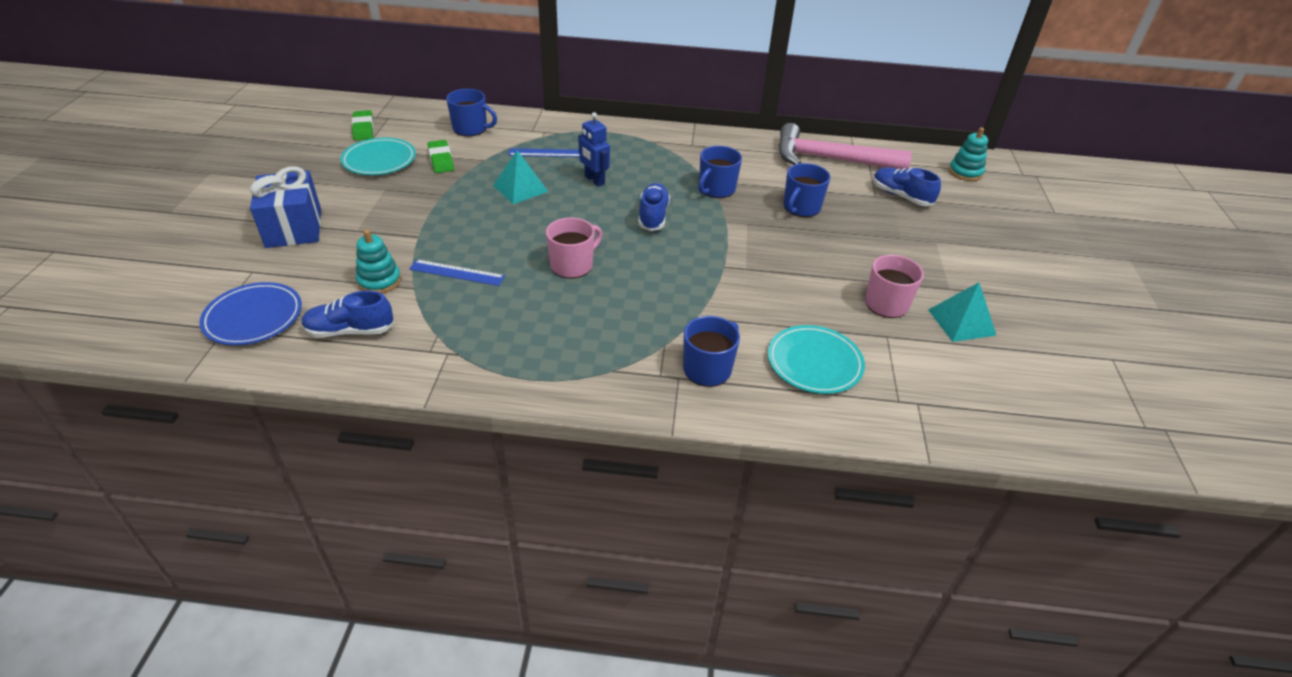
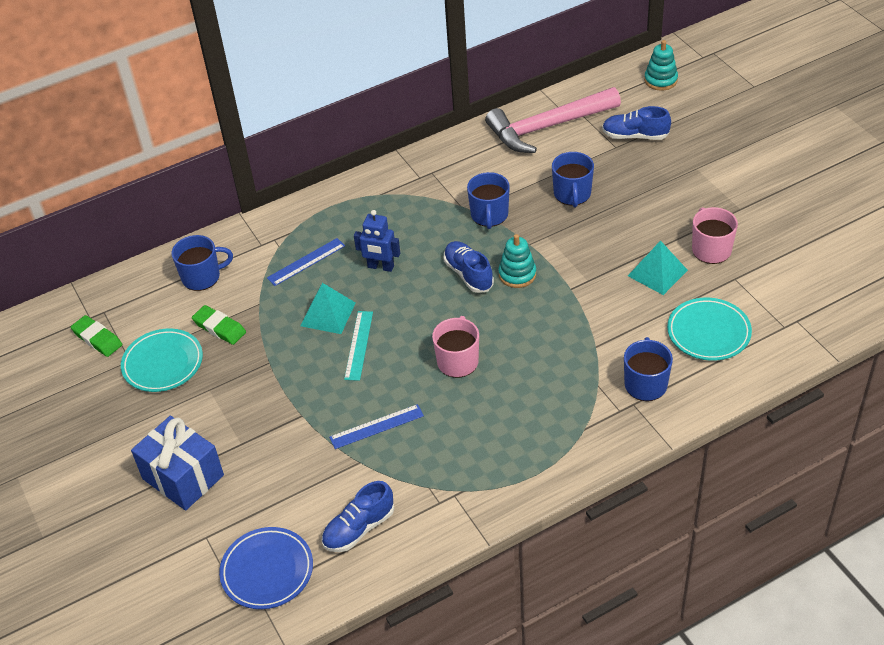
camera: 30 degrees left, 5 degrees up
(379, 281) = (324, 474): turquoise stacking toy -> turquoise stacking toy (517, 274)
(515, 217) = (358, 345): none -> turquoise ruler
(961, 322) = (771, 235): turquoise pyramid -> turquoise pyramid (657, 273)

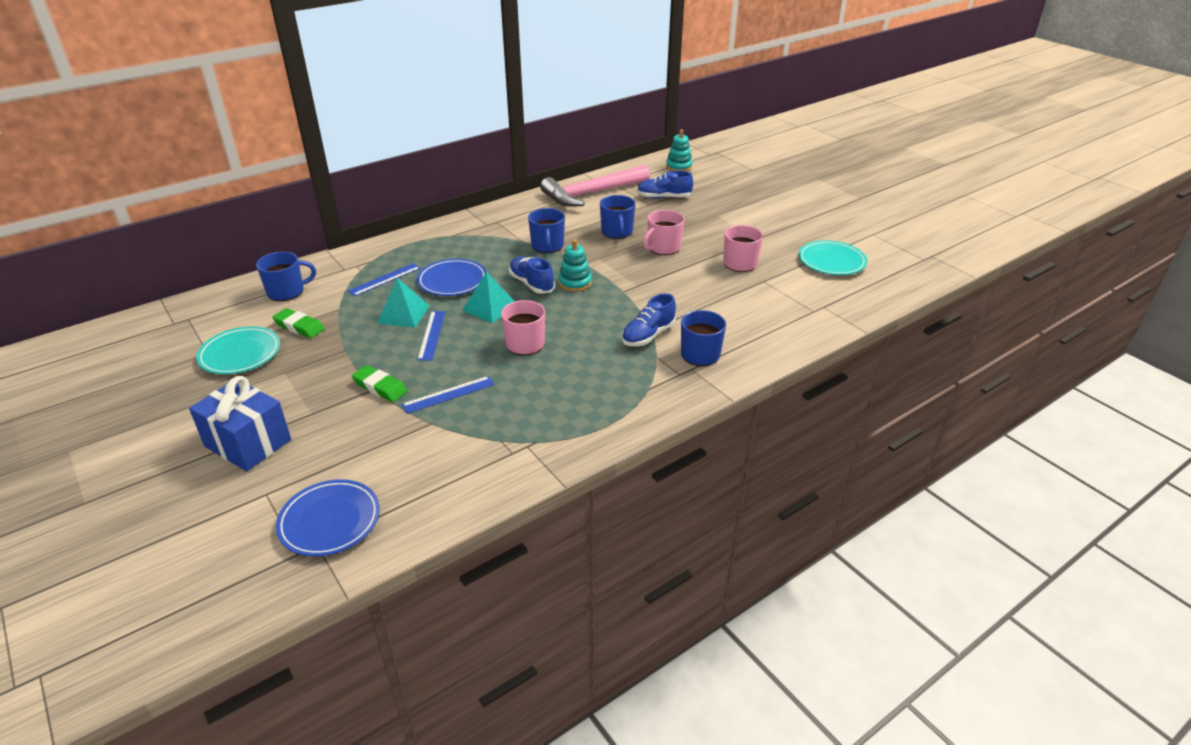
camera: 10 degrees left, 10 degrees down
(97, 339) = (178, 338): green eraser -> green eraser (380, 387)
(358, 345) = (431, 335): turquoise ruler -> blue ruler
(359, 528) = (430, 478): blue shoe -> blue shoe (648, 335)
(380, 267) = (452, 281): blue robot -> blue plate
(624, 222) = (663, 248): none -> pink mug
(657, 273) = (697, 279): turquoise pyramid -> turquoise pyramid (489, 307)
(708, 332) = (749, 316): turquoise plate -> turquoise plate (831, 261)

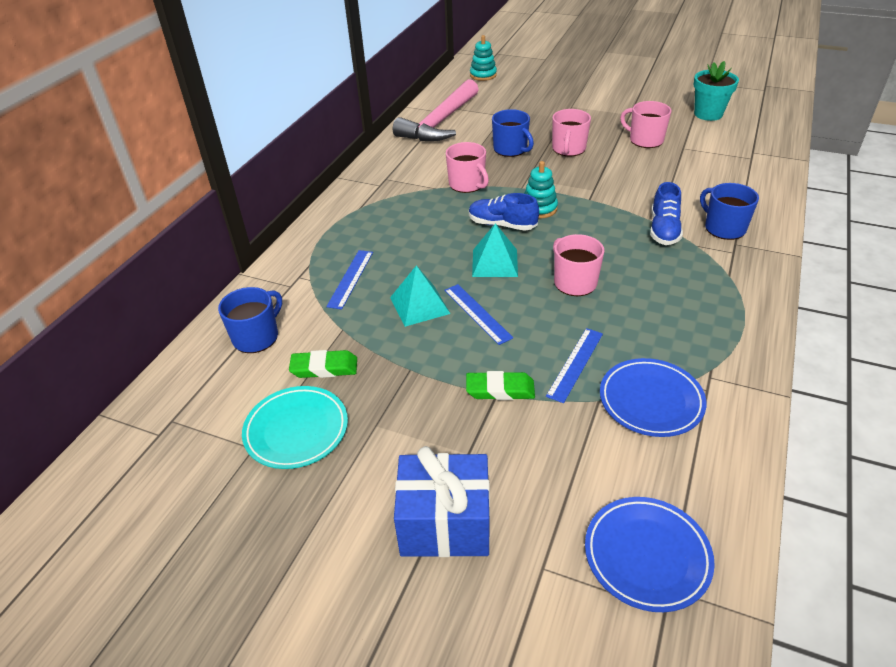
camera: 30 degrees left, 5 degrees up
(452, 281) = (423, 252): blue plate -> blue plate (651, 401)
(547, 246) = (467, 184): blue mug -> pink mug
(663, 197) = (507, 105): blue shoe -> none
(831, 261) = (708, 114): turquoise plate -> turquoise flower pot

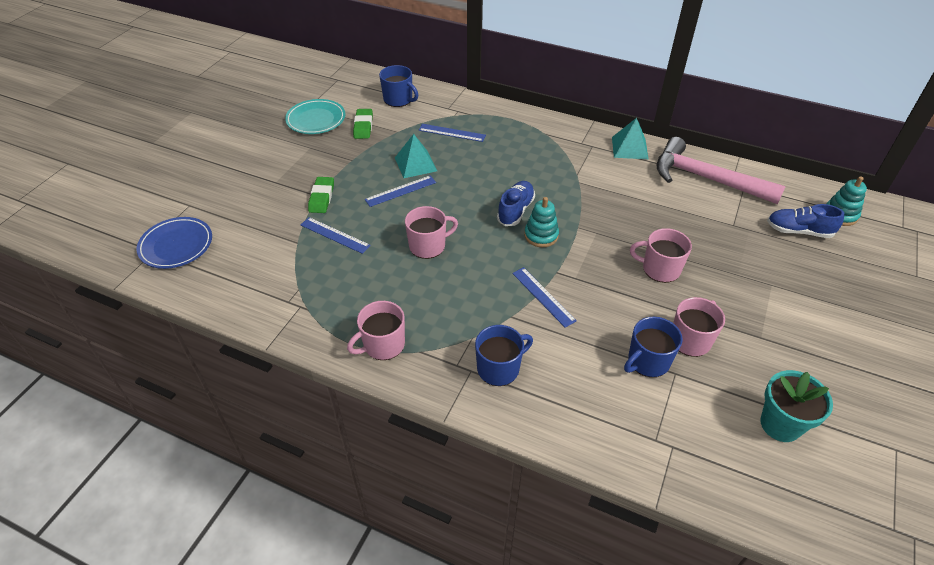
camera: 90 degrees right, 5 degrees up
(445, 523) = (231, 172): blue gift -> none
(467, 184) = (583, 193): pink mug -> pink mug (383, 345)
(494, 263) = (461, 203): turquoise pyramid -> turquoise pyramid (629, 148)
(510, 149) = (654, 225): blue mug -> blue mug (647, 361)
(624, 206) = (543, 296): none -> blue ruler
(651, 401) = (288, 268): blue plate -> none
(664, 230) = (499, 318): blue shoe -> blue shoe (798, 231)

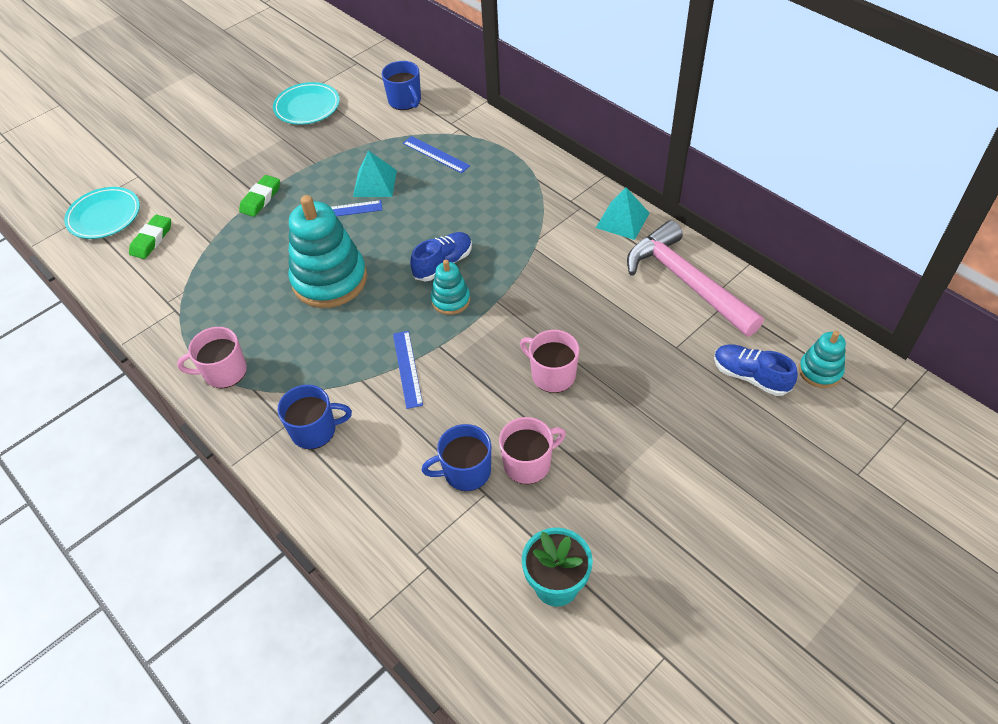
camera: 25 degrees right, 5 degrees up
(176, 245) = (104, 216): blue plate -> turquoise plate
(335, 235) = (249, 243): blue ruler -> none
(363, 126) = (349, 126): green eraser -> green eraser (152, 239)
(428, 246) = (329, 280): pink mug -> turquoise stacking toy

